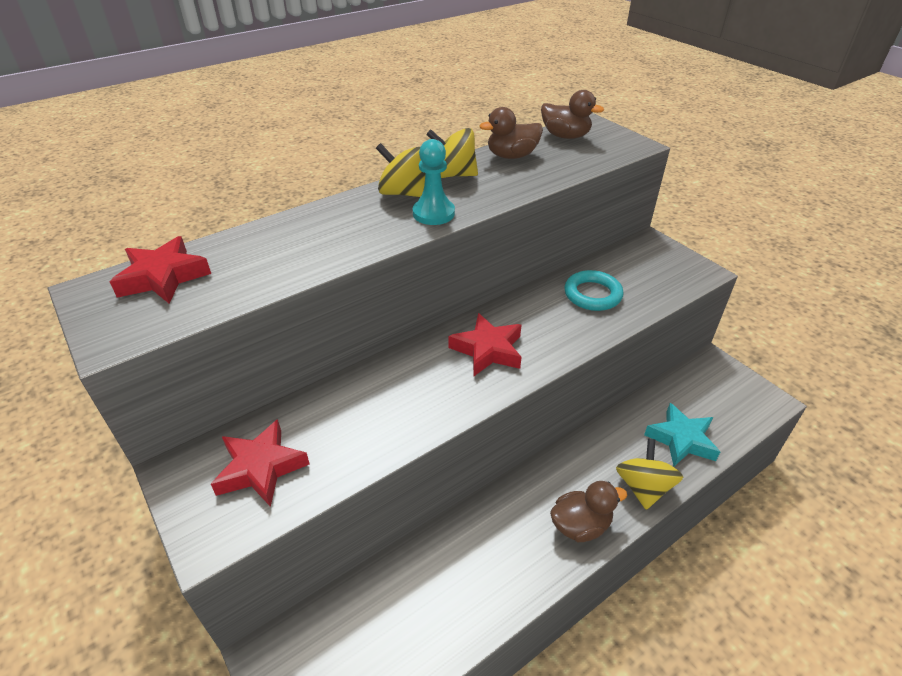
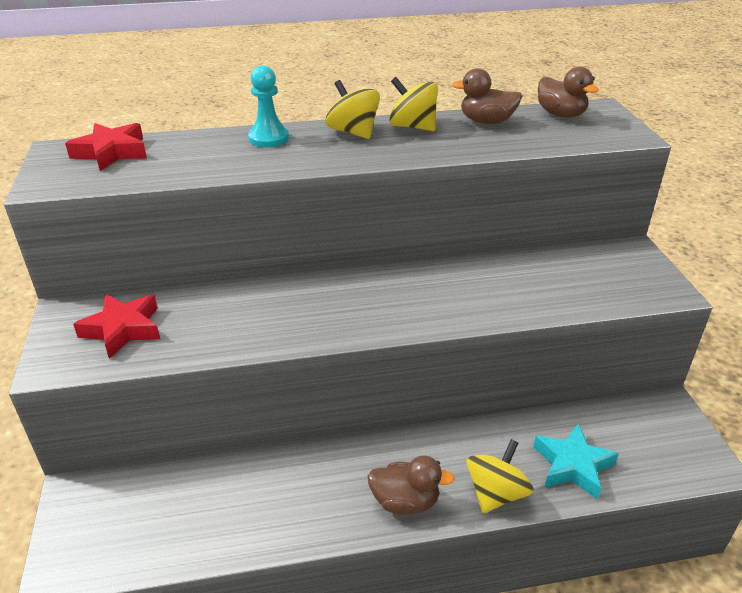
camera: 25 degrees right, 5 degrees down
(433, 213) = (364, 153): turquoise pawn -> turquoise pawn (269, 138)
(488, 350) = (378, 299): red star -> none
(592, 294) = (524, 281): turquoise ring -> none

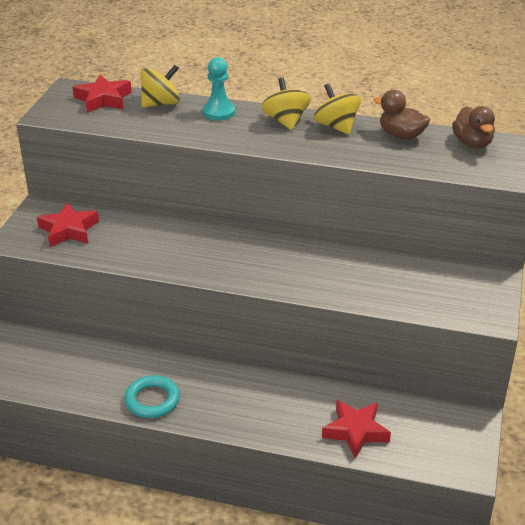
camera: 25 degrees right, 0 degrees up
(321, 515) = (152, 400): none -> turquoise ring
(405, 501) = (214, 412): brown duck -> none
(496, 493) = (282, 429): yellow spinning top -> yellow spinning top (161, 103)
(572, 465) = (355, 431): turquoise star -> red star

